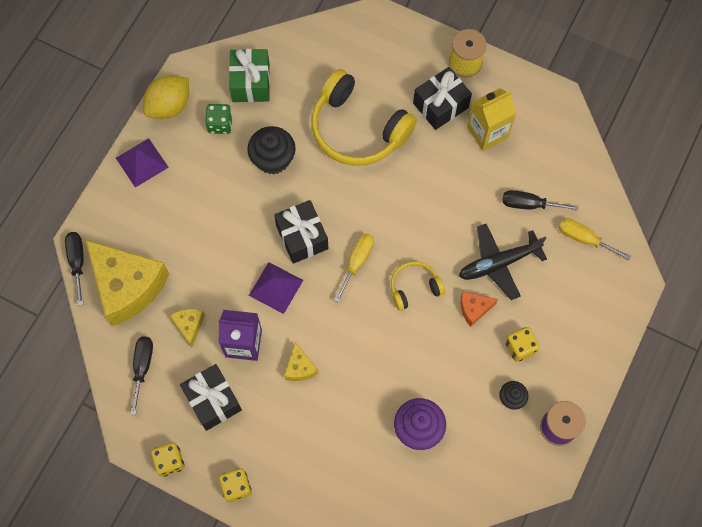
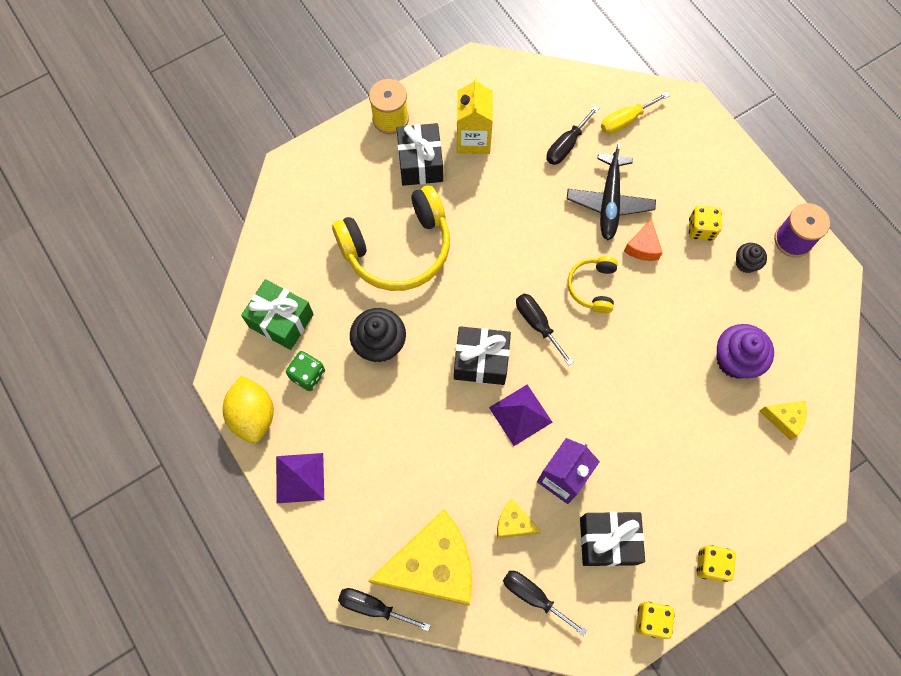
camera: 60 degrees left, 0 degrees up
(300, 367) = (617, 436): yellow cheese -> yellow cheese (784, 419)
(357, 262) = (537, 324): yellow screwdriver -> black screwdriver

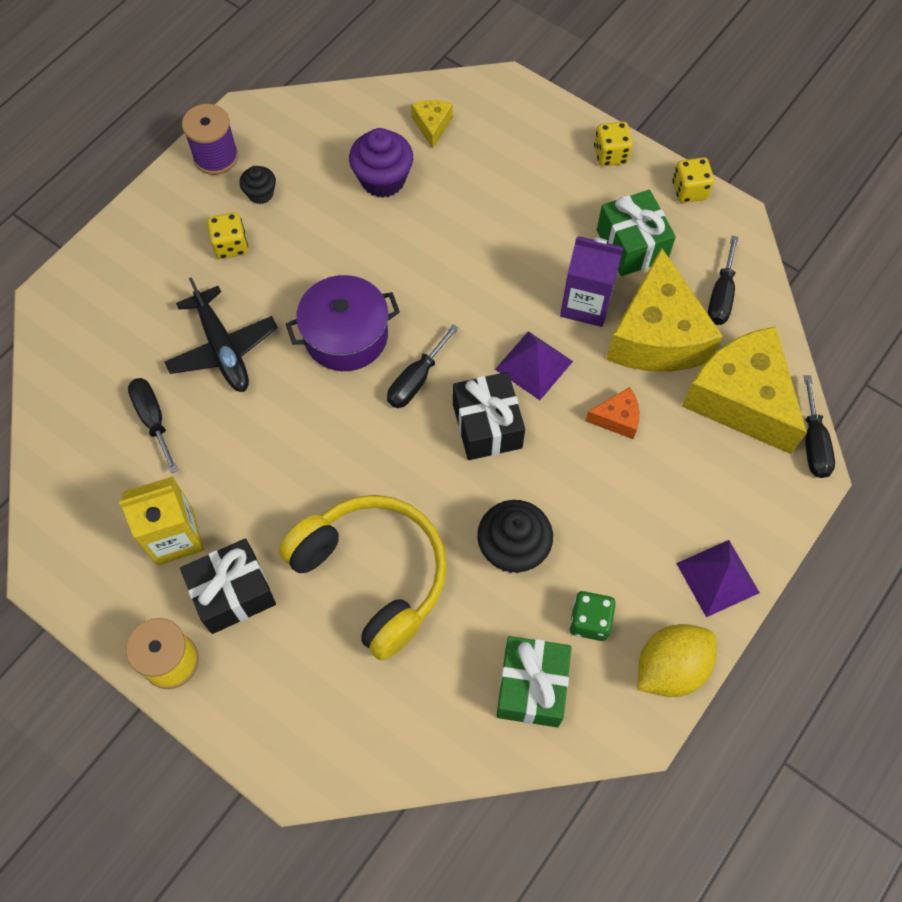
camera: 110 degrees left, 5 degrees down
(513, 523) = (657, 336): yellow cheese -> yellow cheese, size x2.30
(566, 145) = (153, 419): black screwdriver -> black screwdriver turned 135 degrees counterclockwise
(593, 287) = (346, 335): yellow headphones -> purple pot
(608, 541) = (631, 245): black gift -> green gift
(609, 202) = (222, 348): black plane -> black plane turned 75 degrees clockwise
(625, 120) = (96, 361): yellow screwdriver -> none
(643, 247) = (274, 298): orange cheese -> orange cheese (617, 418)

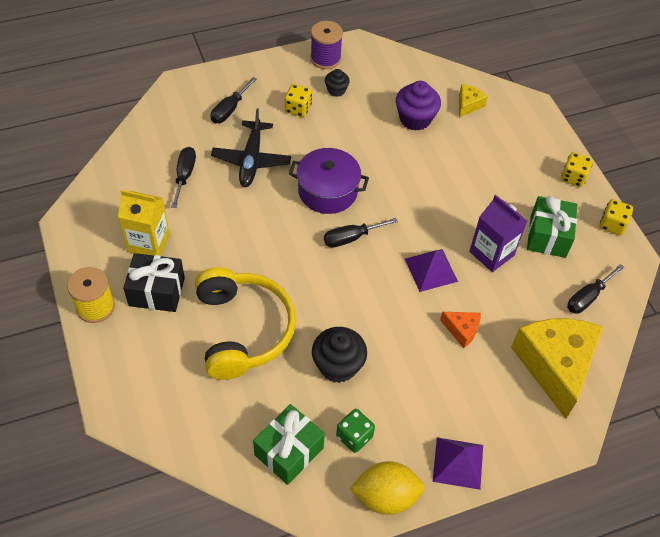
camera: 30 degrees right, 10 degrees down
(487, 426) = (375, 287): black gift -> none
(657, 336) = (525, 297): yellow cheese -> none
(813, 443) = (587, 421): black screwdriver -> black screwdriver (229, 110)

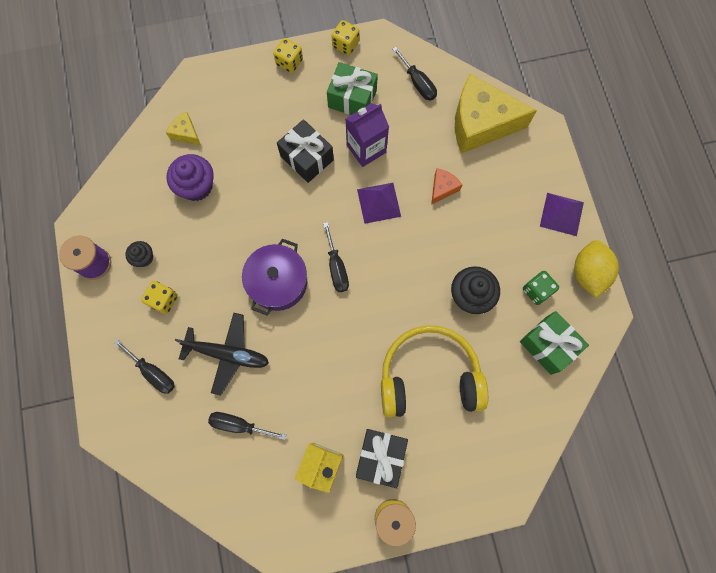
camera: 80 degrees left, 20 degrees up
(467, 202) = (307, 158): none -> black gift

